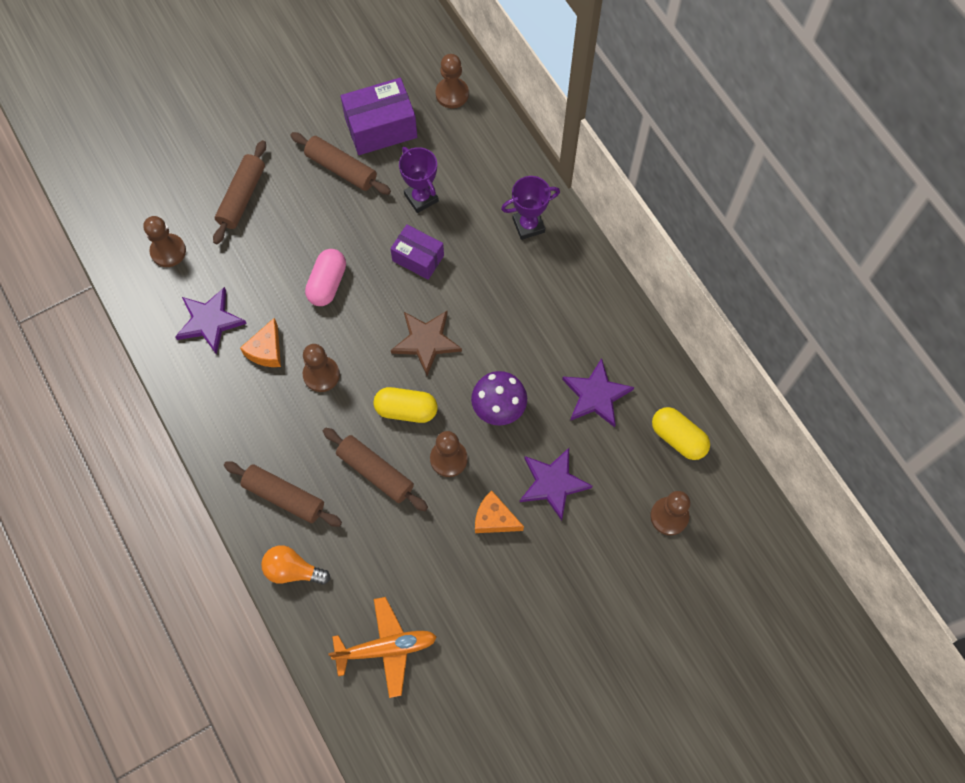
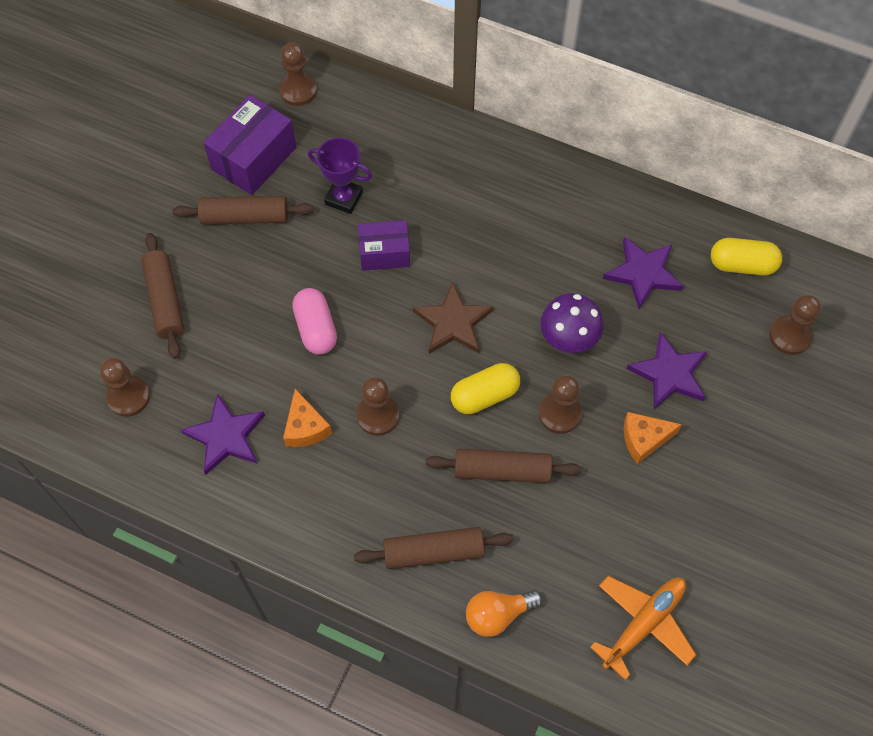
camera: 35 degrees left, 5 degrees down
(528, 225) = (463, 164): purple trophy -> none

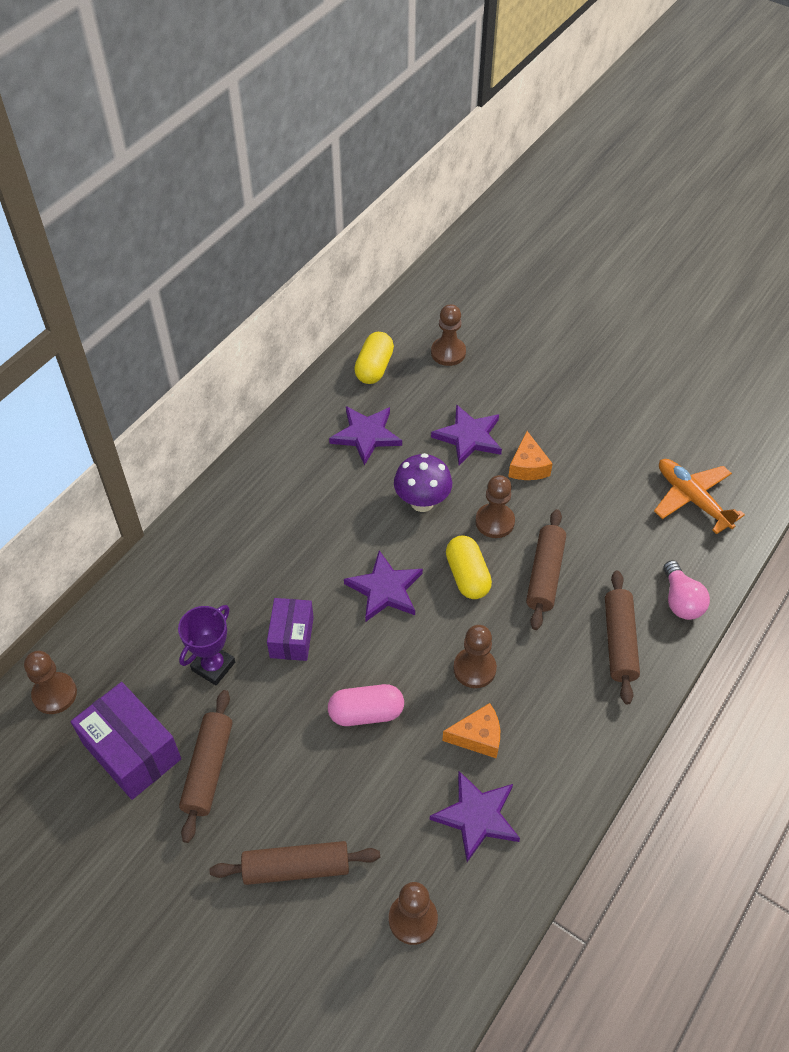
camera: 80 degrees left, 10 degrees down
(453, 322) = (385, 589): brown star -> purple star
(498, 614) = (680, 600): orange light bulb -> pink light bulb

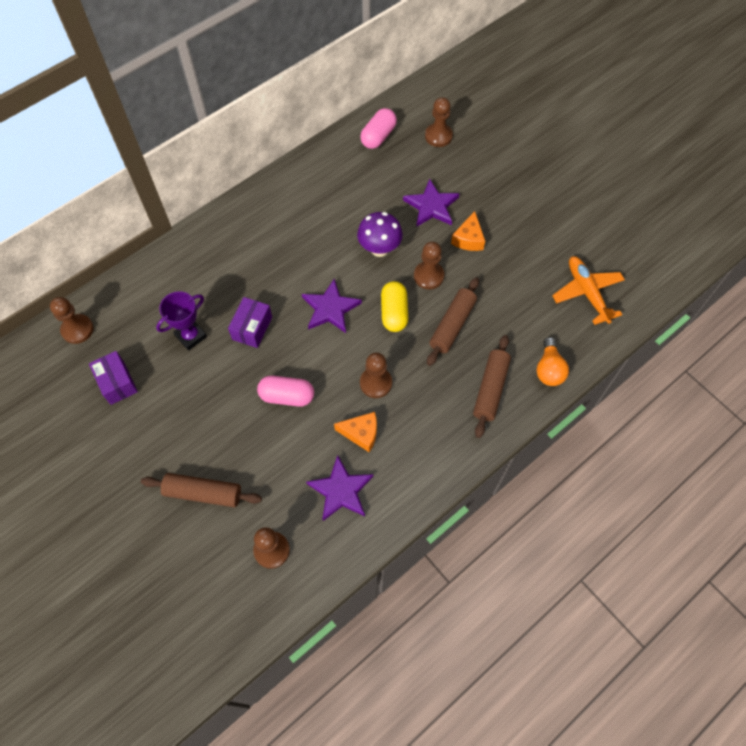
camera: 15 degrees right, 10 degrees up
(132, 751) = (117, 383): purple box -> purple box, size x0.65
(208, 769) = (165, 408): brown rolling pin -> none
(366, 435) = (355, 188): purple star -> none
(374, 368) = (378, 136): yellow capsule -> pink capsule
(680, 600) = (549, 369): pink light bulb -> orange light bulb

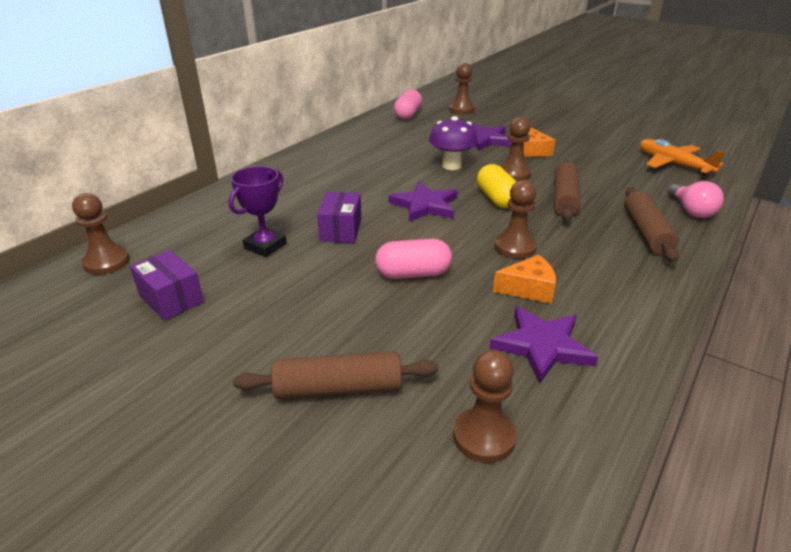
camera: 15 degrees left, 30 degrees down
(549, 369) = (691, 211): orange light bulb -> pink light bulb

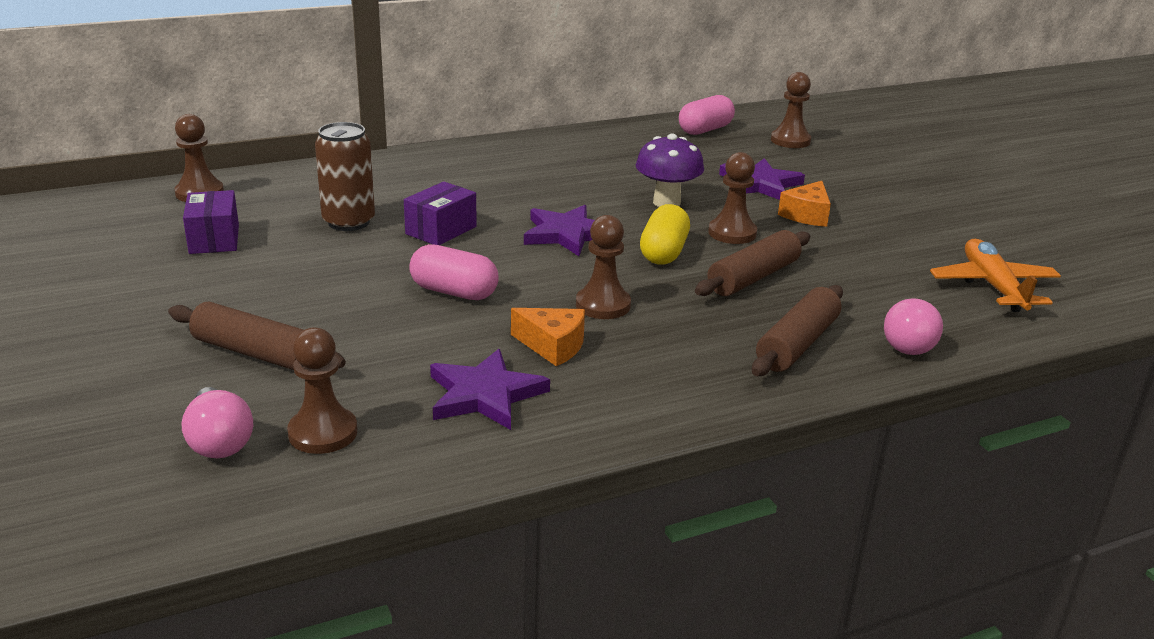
camera: 30 degrees right, 5 degrees down
(265, 246) = (349, 222): purple trophy -> brown can
(417, 490) = (219, 441): none -> pink light bulb

